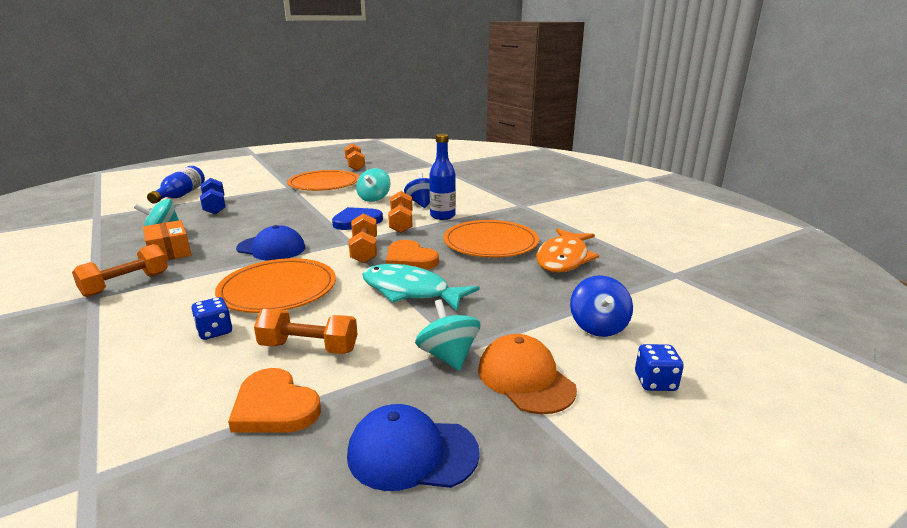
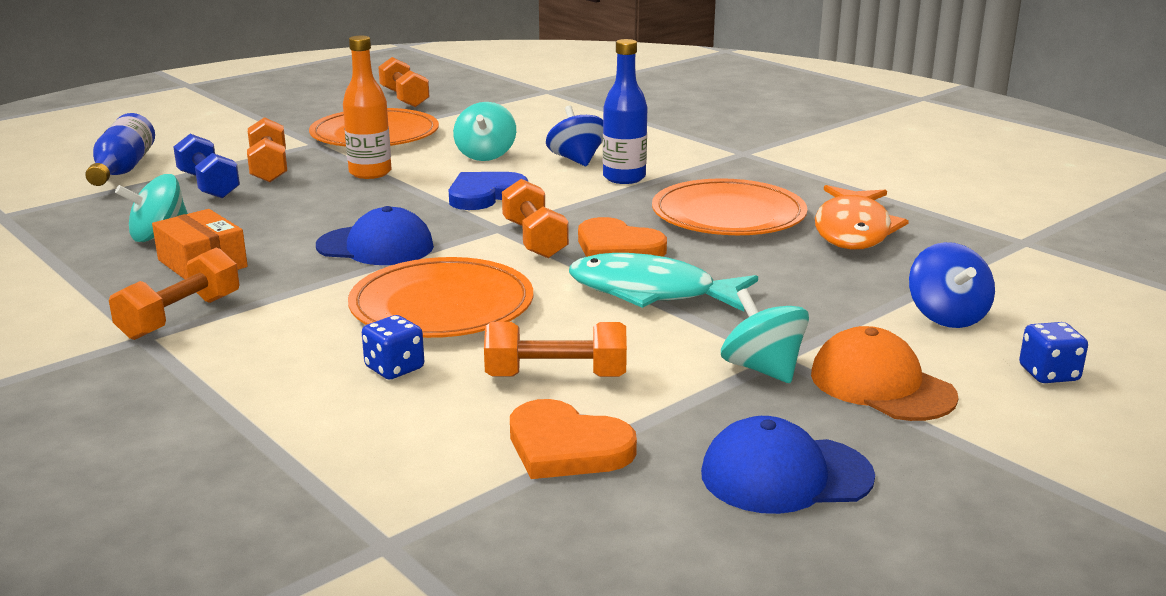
camera: 10 degrees left, 0 degrees up
(304, 205) = (370, 173): none -> orange bottle
(401, 223) = (563, 193): orange dumbbell -> orange dumbbell (269, 168)

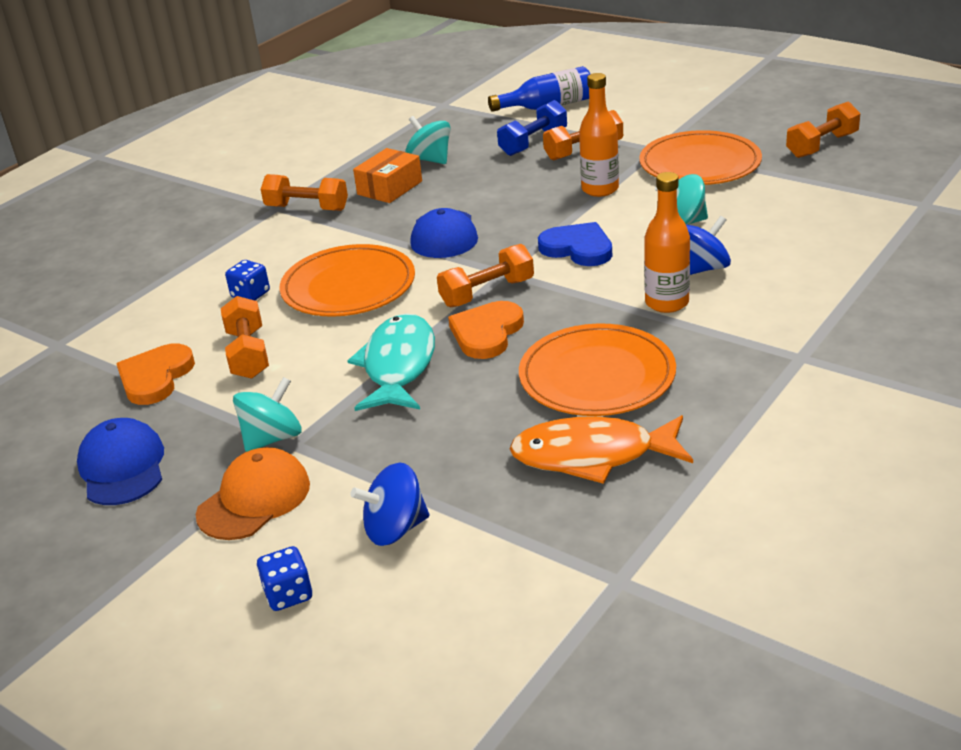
camera: 80 degrees right, 10 degrees up
(624, 178) = (666, 303): blue bottle -> orange bottle

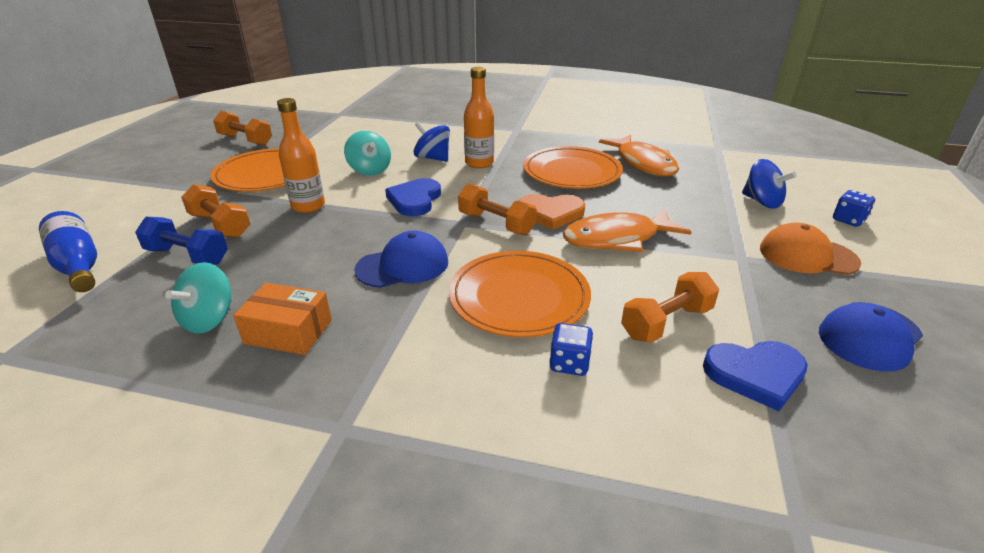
camera: 115 degrees left, 0 degrees up
(155, 377) = (755, 374): orange heart -> blue heart
(272, 438) = (748, 269): turquoise spinning top -> none
(307, 208) = (344, 392): orange dumbbell -> none
(398, 366) = (617, 239): turquoise fish -> orange fish

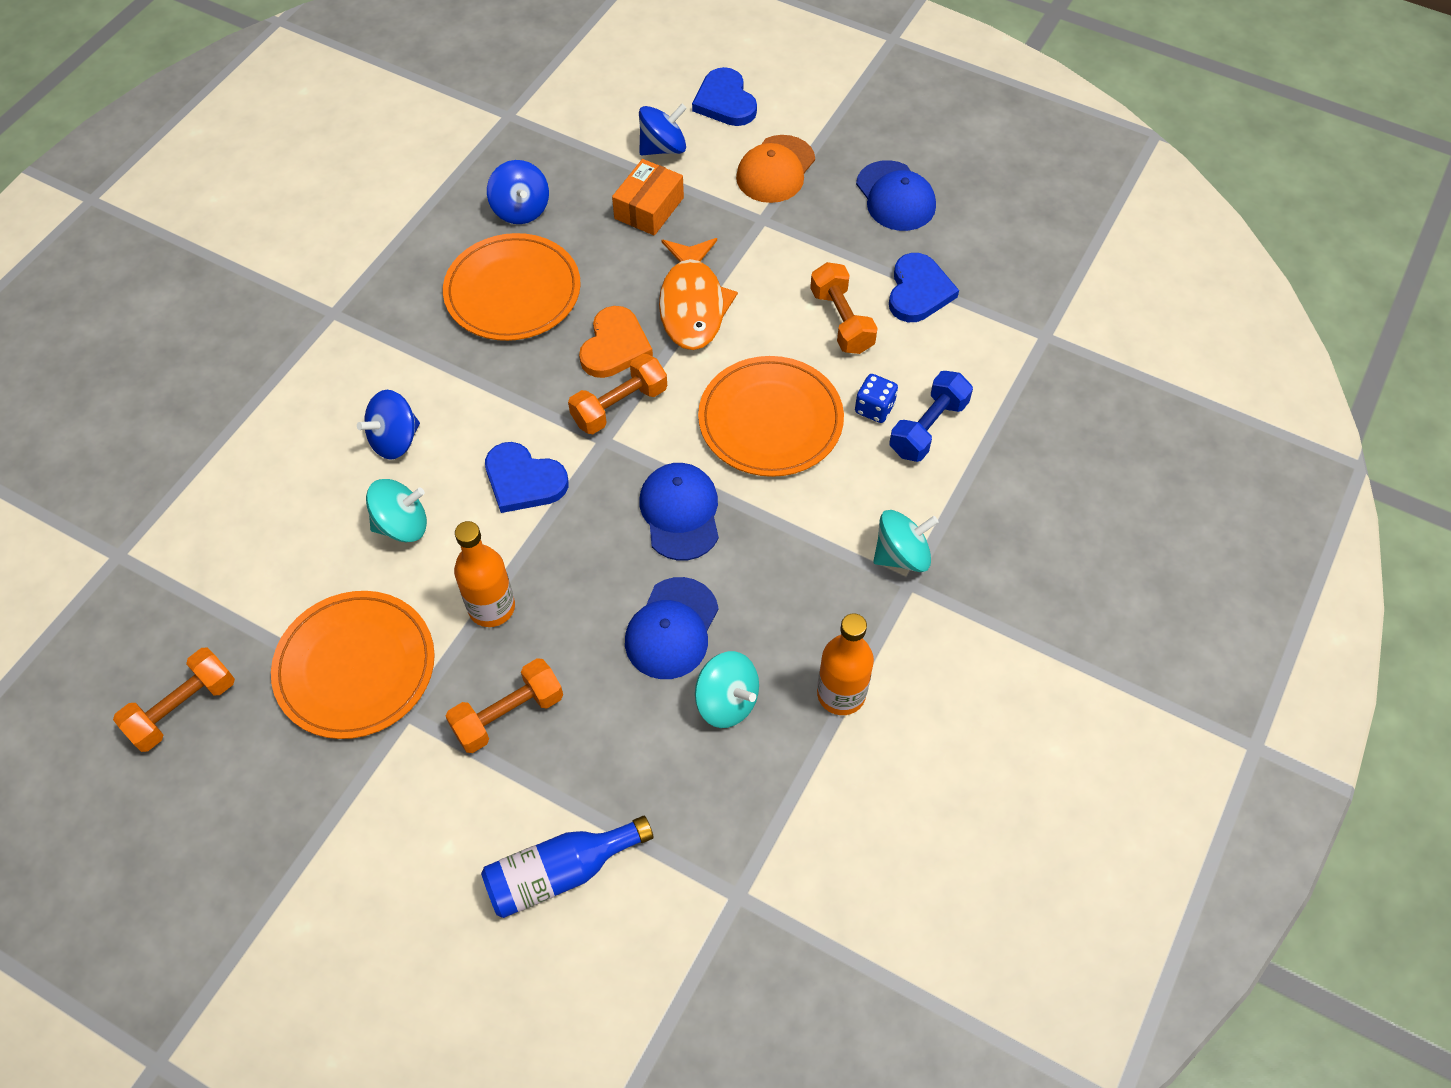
camera: 75 degrees left, 25 degrees up
(187, 256) = (580, 744): blue dumbbell -> blue dumbbell (928, 428)
(287, 279) = (672, 629): none -> blue cap
(288, 331) = (769, 625): orange box -> orange box (649, 208)
(380, 415) = (901, 555): none -> turquoise spinning top
(479, 163) = (439, 387): orange bottle -> orange bottle (841, 694)
(643, 163) = (521, 209): orange fish -> blue spinning top
(848, 220) = (725, 101): blue dice -> blue heart

